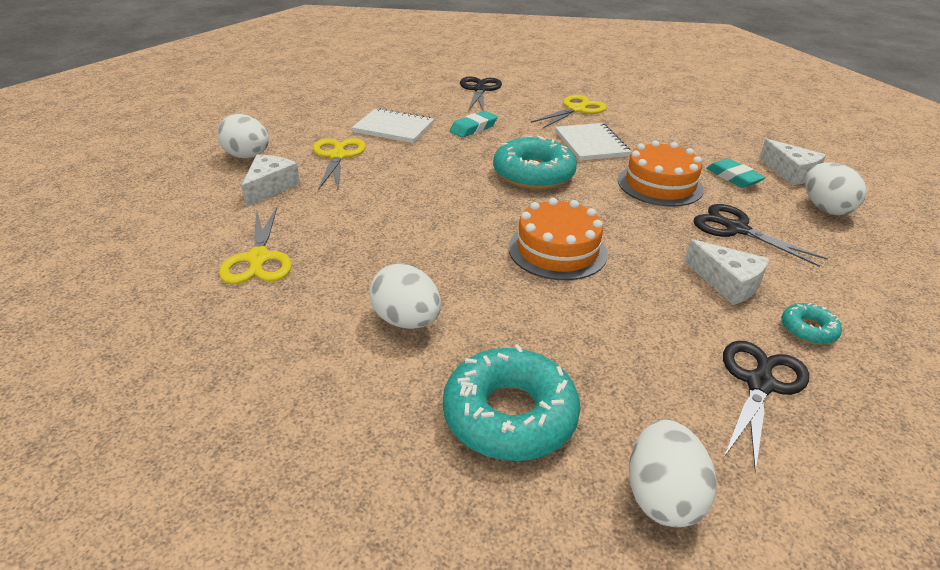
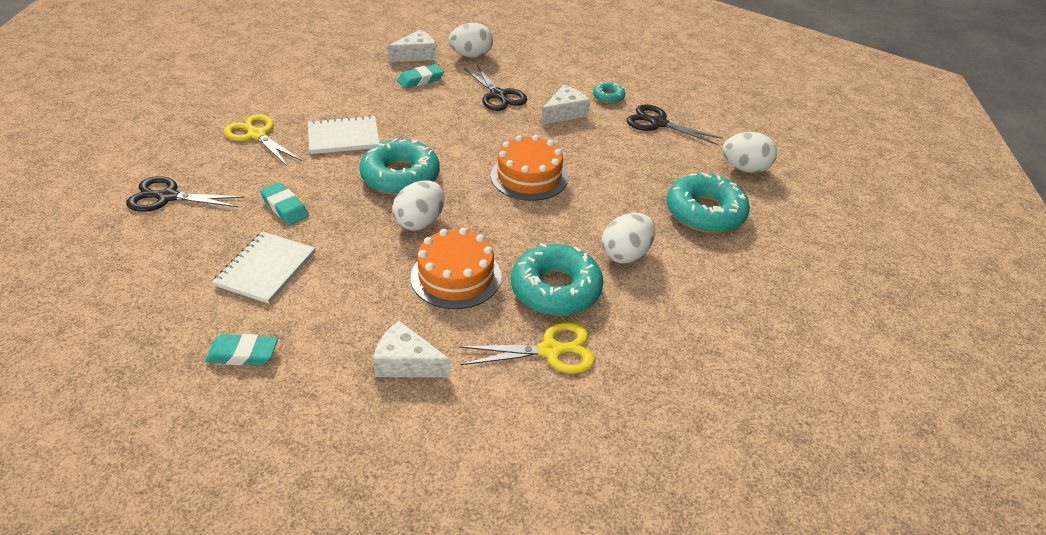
camera: 90 degrees left, 5 degrees up
(247, 156) = (319, 398): white egg -> white egg (420, 222)
(302, 129) = (243, 354): none -> turquoise eraser
(338, 156) = (335, 312): yellow scissors -> none
(349, 264) = (556, 289): none -> turquoise donut
(660, 185) = (429, 114): orange cake -> orange cake (456, 276)
(736, 229) = (498, 95): black scissors -> black scissors turned 75 degrees counterclockwise

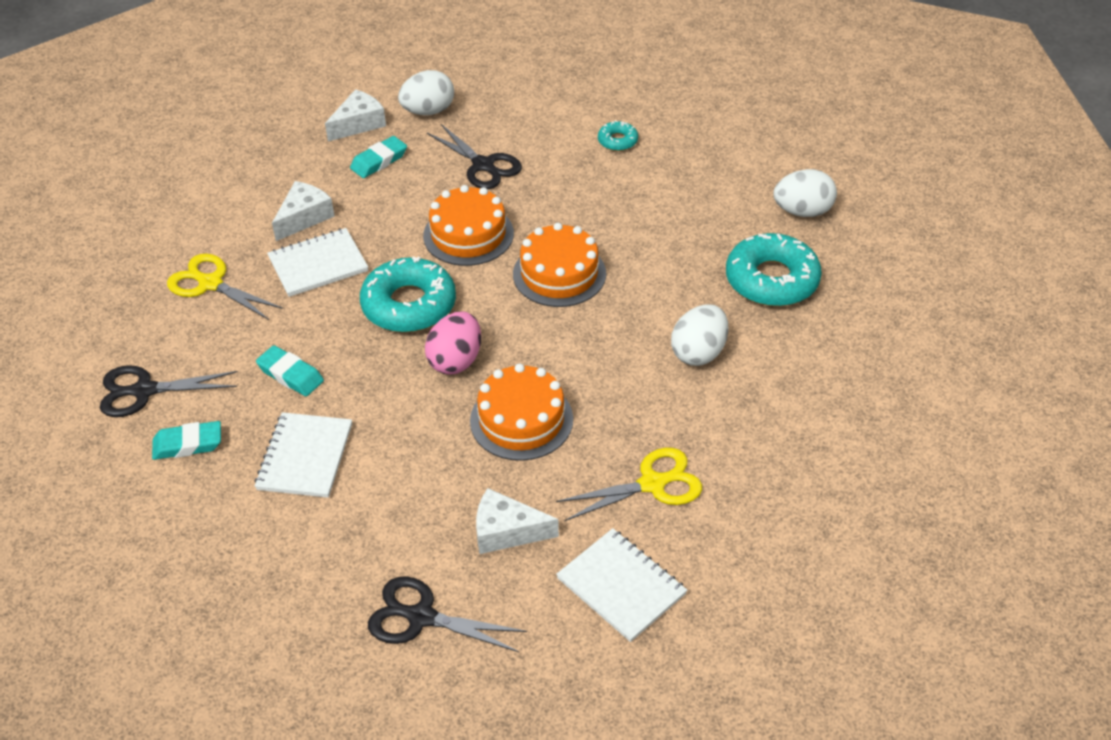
camera: 10 degrees left, 5 degrees up
(243, 354) = (327, 561): turquoise eraser -> turquoise eraser (188, 444)
(420, 222) = (455, 360): white egg -> pink egg
(468, 137) = (468, 234): none -> orange cake
(491, 433) = (621, 586): none -> white notebook
(556, 289) = (635, 411): turquoise donut -> none
(565, 113) = (572, 175): white cheese -> white cheese (304, 217)
(658, 123) = (687, 168): black scissors -> black scissors (420, 617)

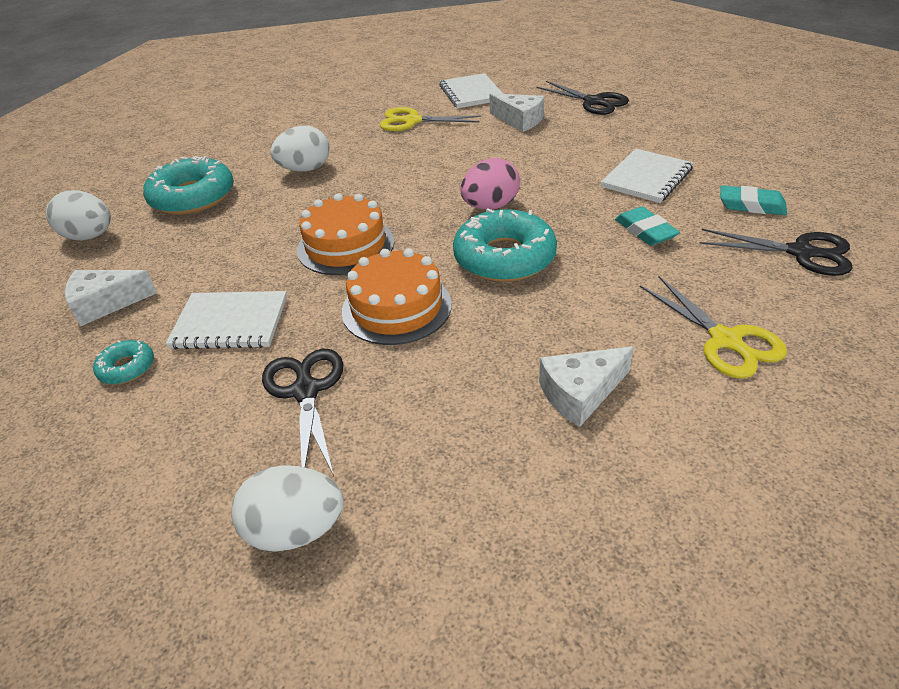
camera: 150 degrees left, 5 degrees down
(318, 264) = (583, 324): white notebook -> white notebook (230, 323)
(359, 124) = (422, 550): white cheese -> white cheese (106, 303)
(379, 161) = (434, 452): turquoise eraser -> none
(521, 420) = (467, 163): orange cake -> none

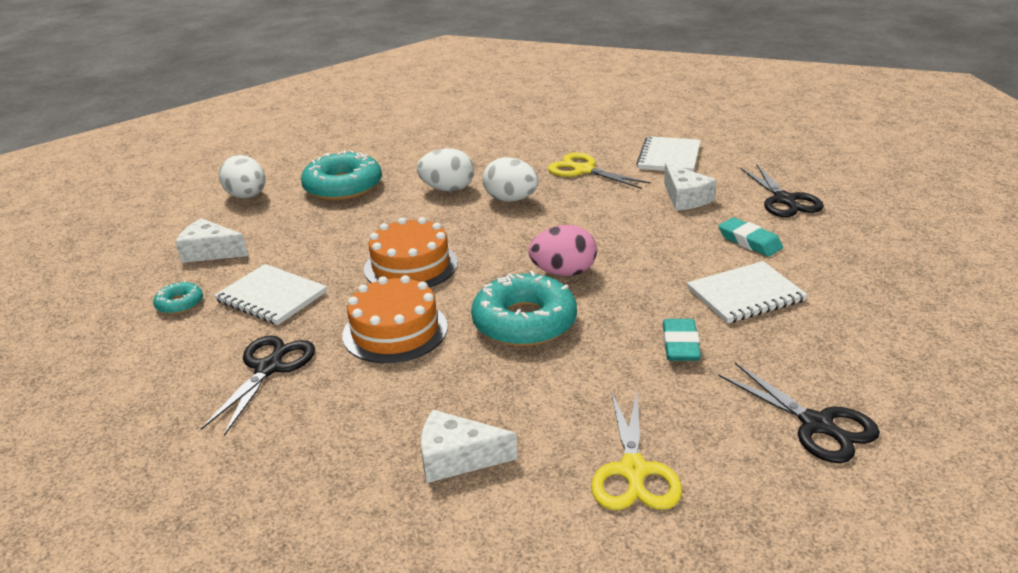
camera: 30 degrees right, 10 degrees down
(295, 530) = (168, 459): white egg -> white egg (511, 200)
(751, 205) = (824, 359): turquoise eraser -> turquoise eraser (749, 241)

